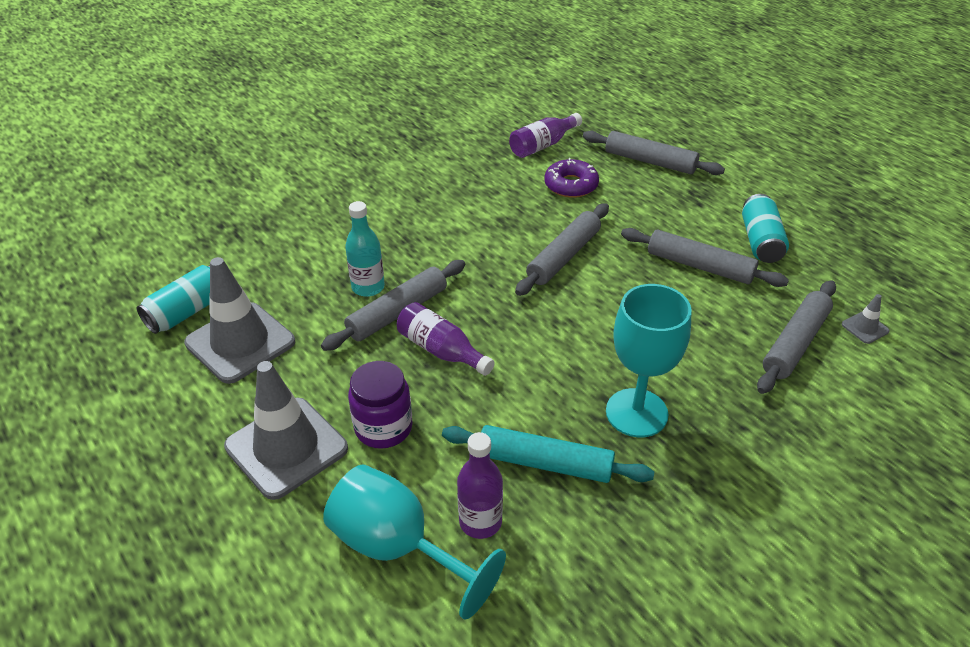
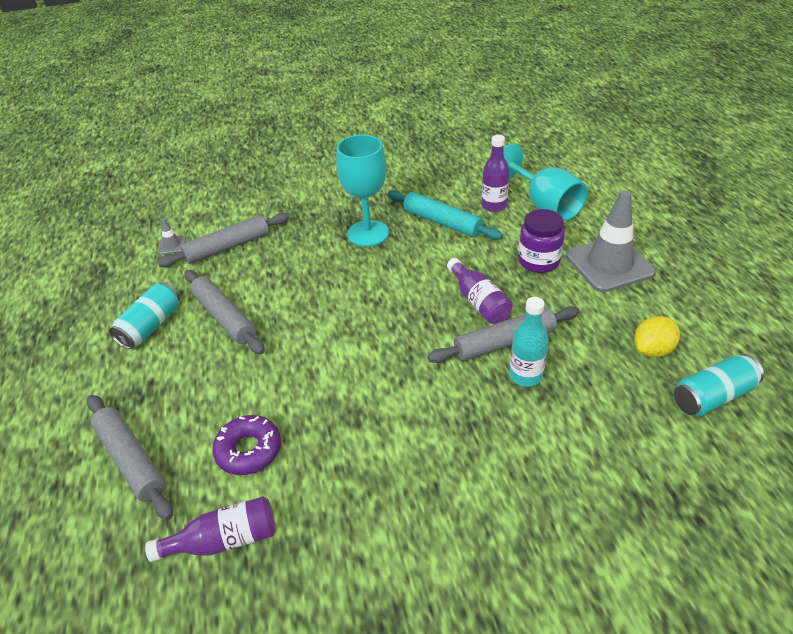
camera: 155 degrees left, 0 degrees up
(240, 342) = (652, 350): grey traffic cone -> yellow lemon
(564, 257) = (327, 358): grey rolling pin -> none

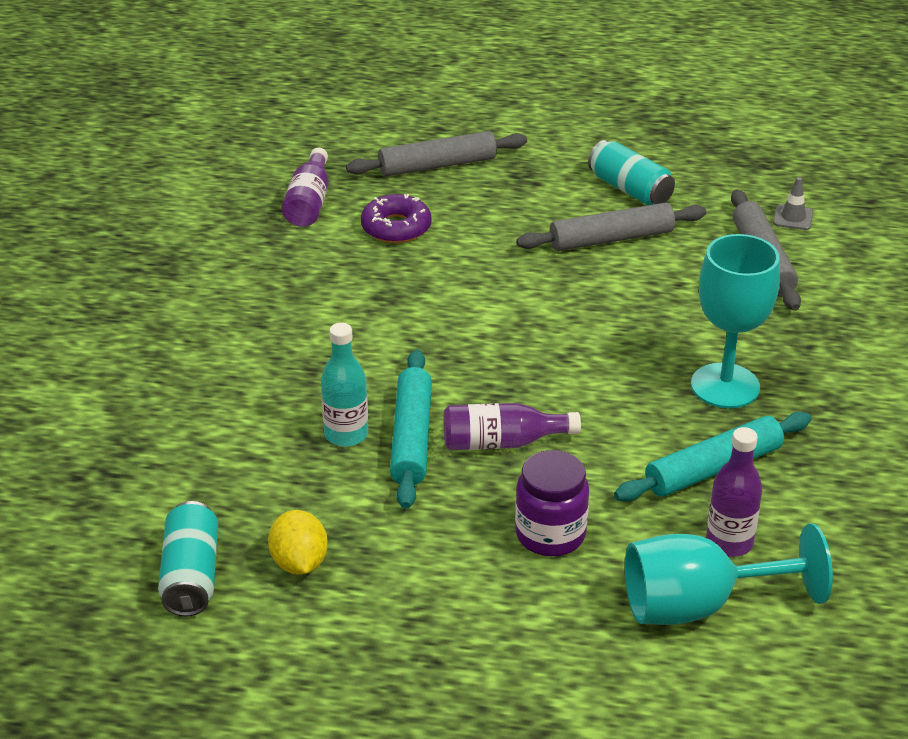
camera: 110 degrees right, 5 degrees down
(504, 342) = (411, 438): grey rolling pin -> turquoise rolling pin
(609, 264) = (493, 609): grey traffic cone -> none

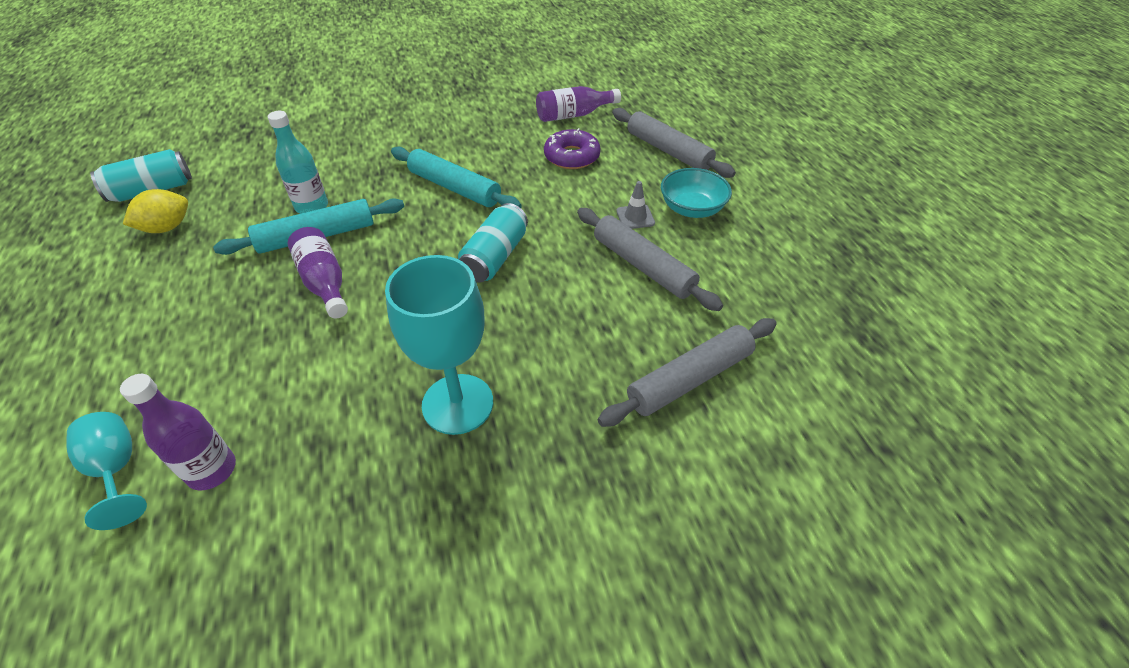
camera: 65 degrees right, 10 degrees up
(546, 185) = (692, 209): none -> turquoise bowl
(550, 534) = (211, 342): purple jar -> none
(630, 189) = (729, 256): turquoise can -> turquoise can (495, 257)
(699, 605) = (117, 470): turquoise goblet -> turquoise goblet, size x0.60
(713, 468) = (324, 428): turquoise rolling pin -> turquoise rolling pin (455, 187)
(793, 218) = (787, 385): grey traffic cone -> grey traffic cone (635, 217)

